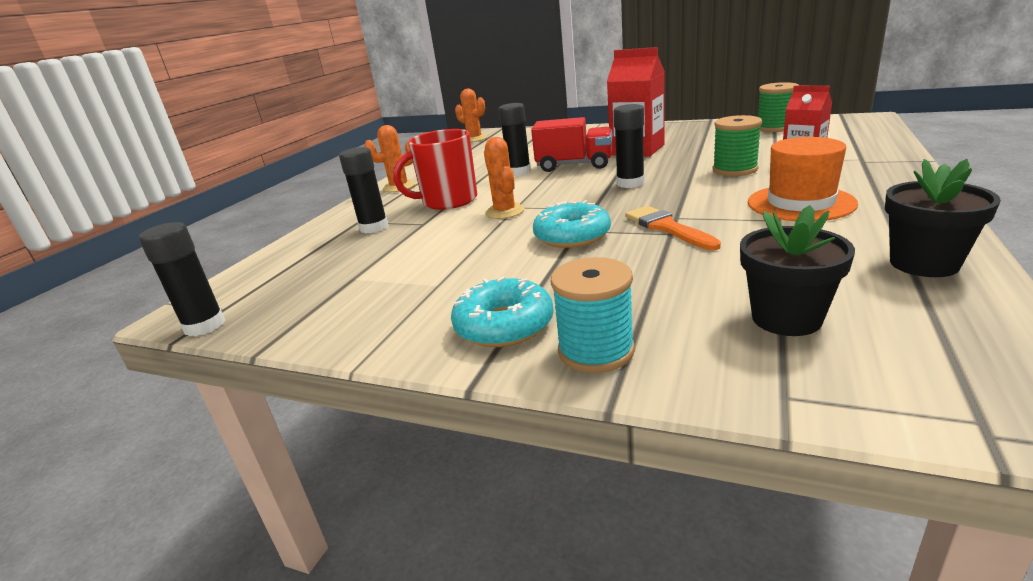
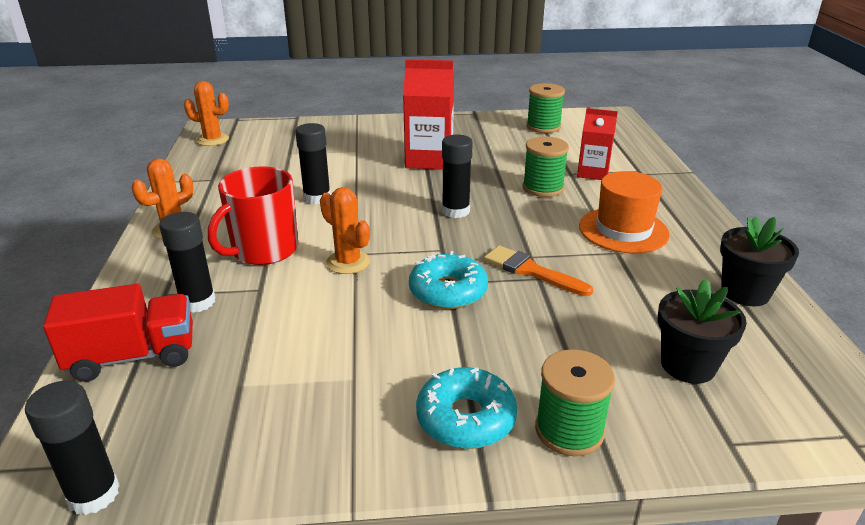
camera: 30 degrees left, 5 degrees up
(574, 165) = (376, 185): red truck -> red truck (133, 356)
(596, 351) = (569, 430): turquoise spool -> green spool

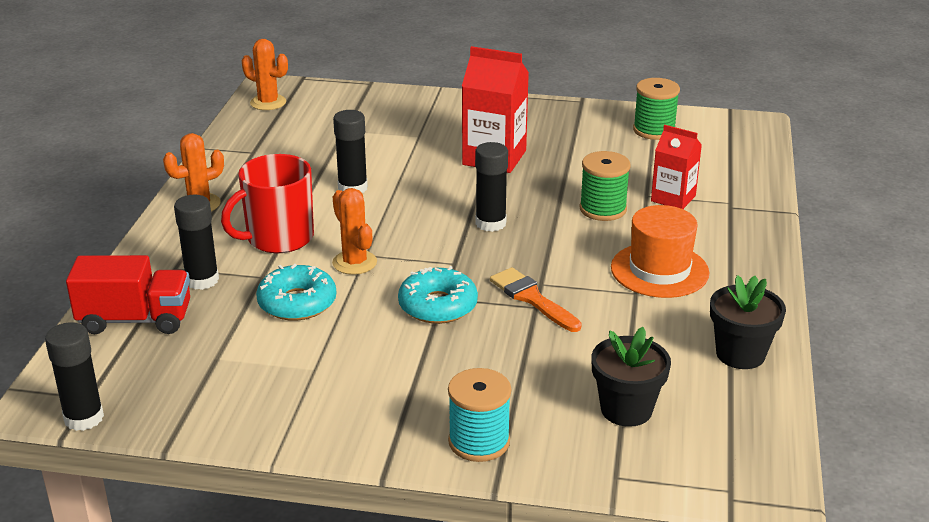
camera: 15 degrees right, 0 degrees up
(466, 418) = (395, 417): turquoise donut -> turquoise donut (297, 303)
(569, 430) = (479, 441): green spool -> turquoise spool

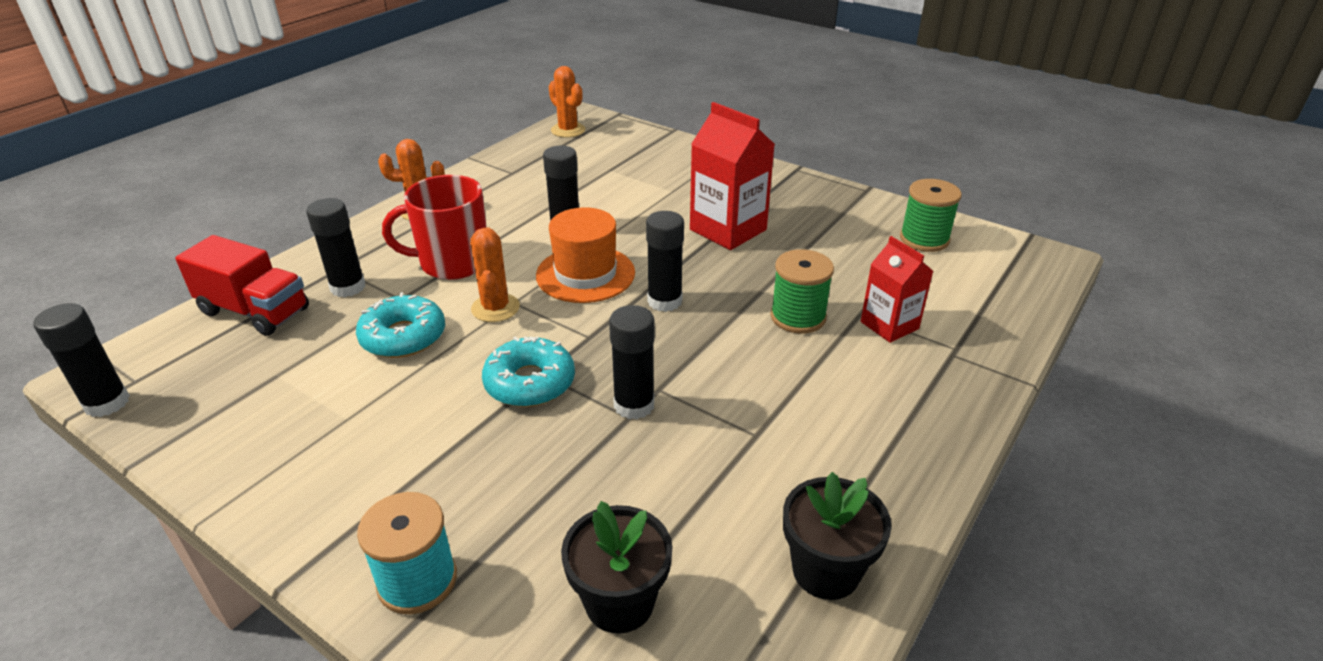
camera: 25 degrees right, 5 degrees up
(532, 298) = (634, 405): orange brush -> black glue stick
(659, 270) = (807, 413): orange hat -> orange hat (585, 274)

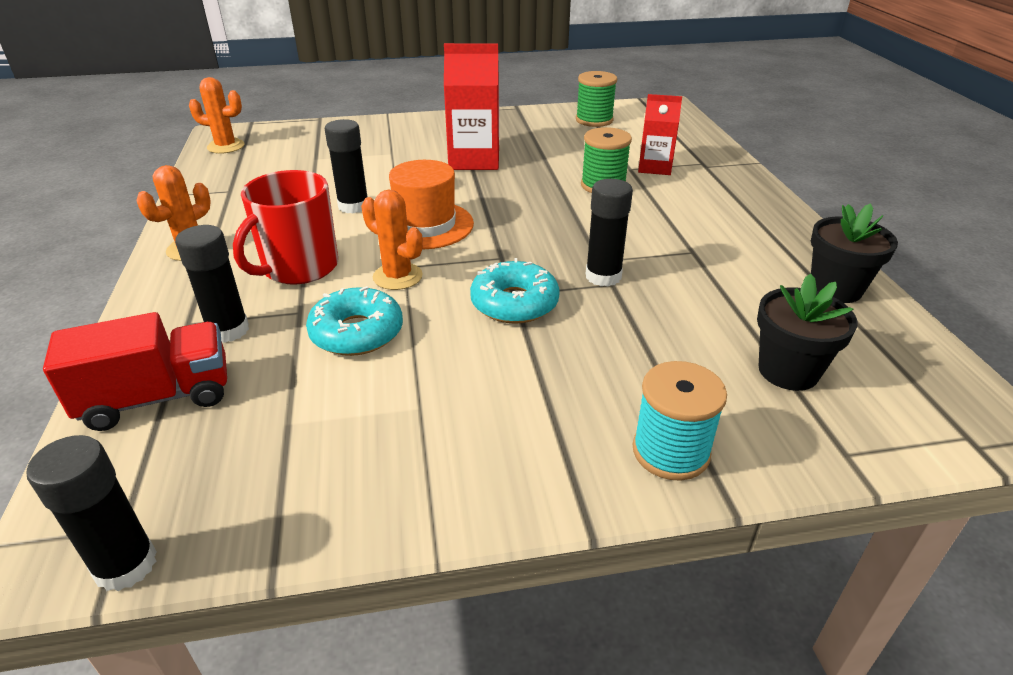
camera: 45 degrees left, 0 degrees up
(664, 301) = (511, 214): black glue stick -> none

